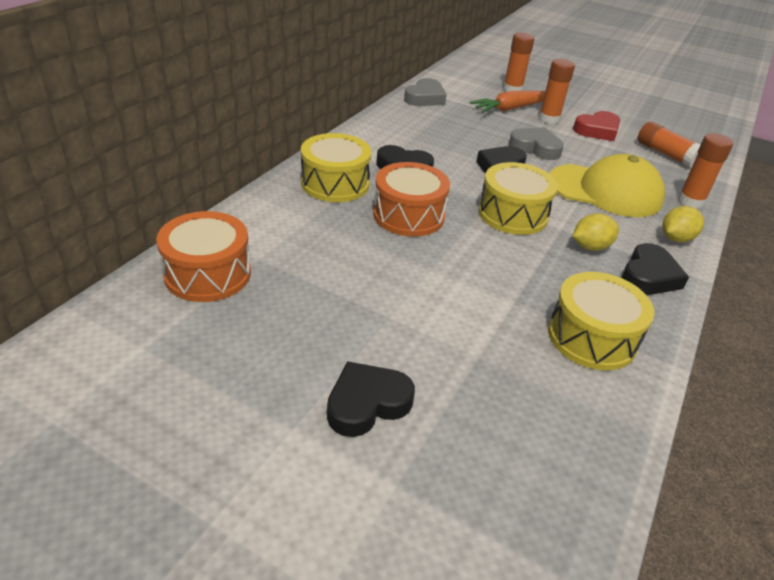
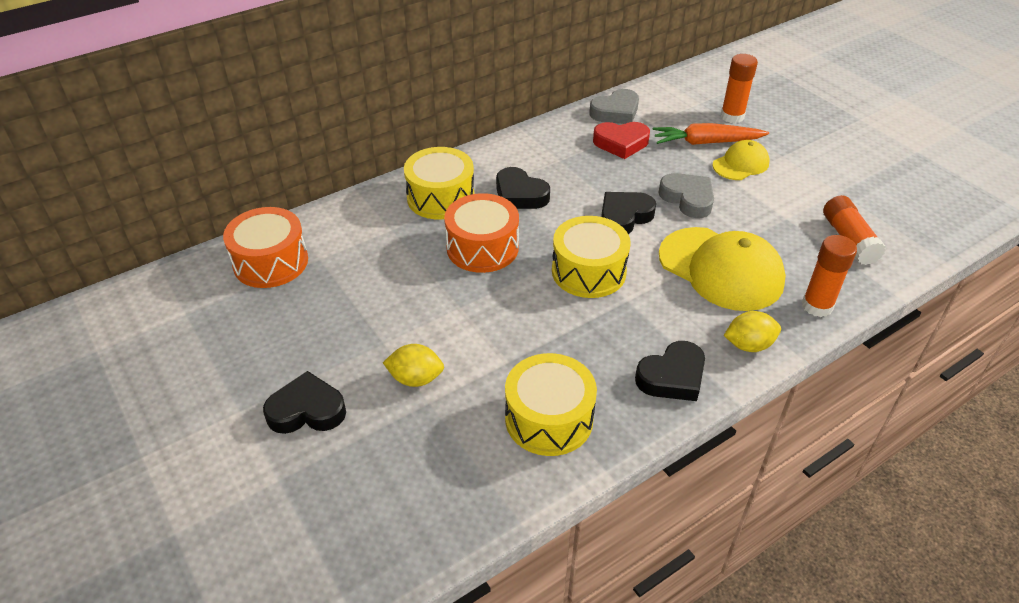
camera: 30 degrees right, 5 degrees up
(549, 119) = (741, 164): orange glue stick -> yellow cap
(590, 247) = (638, 328): yellow lemon -> yellow lemon (415, 378)
(597, 130) = (788, 191): red heart -> red heart (621, 143)

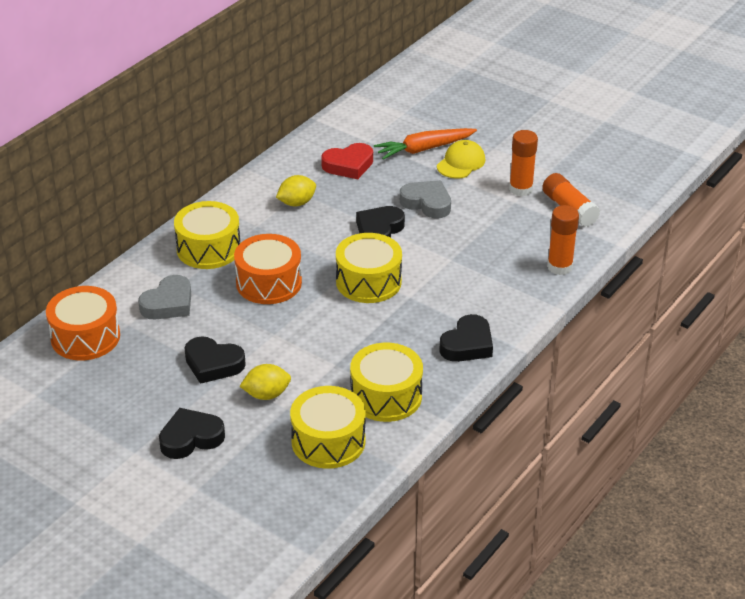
camera: 20 degrees left, 5 degrees down
(455, 460) = (328, 441): none -> yellow drum
(520, 195) = (279, 231): black heart -> black heart (213, 364)
(615, 112) = (331, 137): grey heart -> grey heart (168, 303)
(721, 269) = (475, 255): yellow cap -> none
(732, 116) = (438, 120): orange glue stick -> orange glue stick (521, 189)
(748, 345) = (517, 308): yellow lemon -> yellow lemon (296, 203)

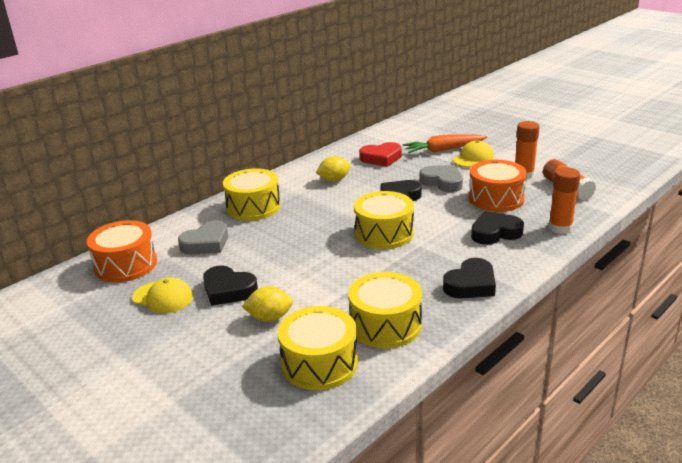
camera: 10 degrees right, 10 degrees down
(144, 376) = (163, 297): none -> yellow cap
(191, 438) = (185, 352): black heart -> black heart (495, 233)
(269, 283) = (296, 231): orange drum -> orange drum (496, 198)

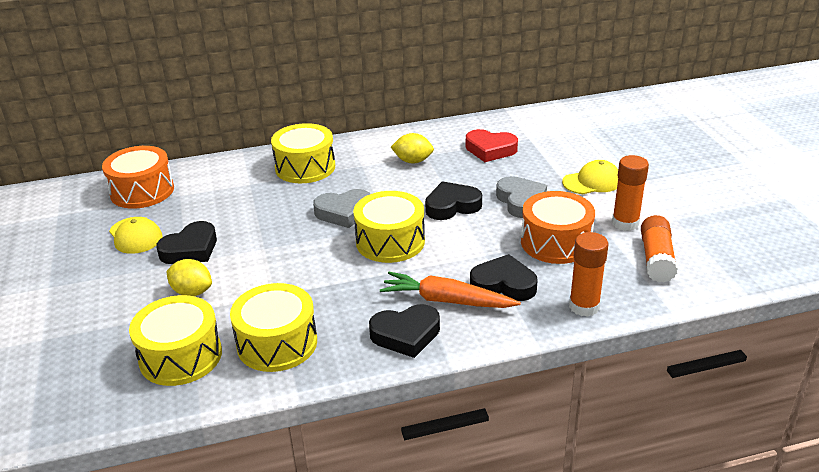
camera: 30 degrees right, 5 degrees up
(206, 243) = (225, 193): grey heart -> grey heart (344, 212)
(228, 290) = (190, 249): black heart -> black heart turned 105 degrees counterclockwise
(443, 150) = (571, 160): orange carrot -> orange carrot (446, 300)

